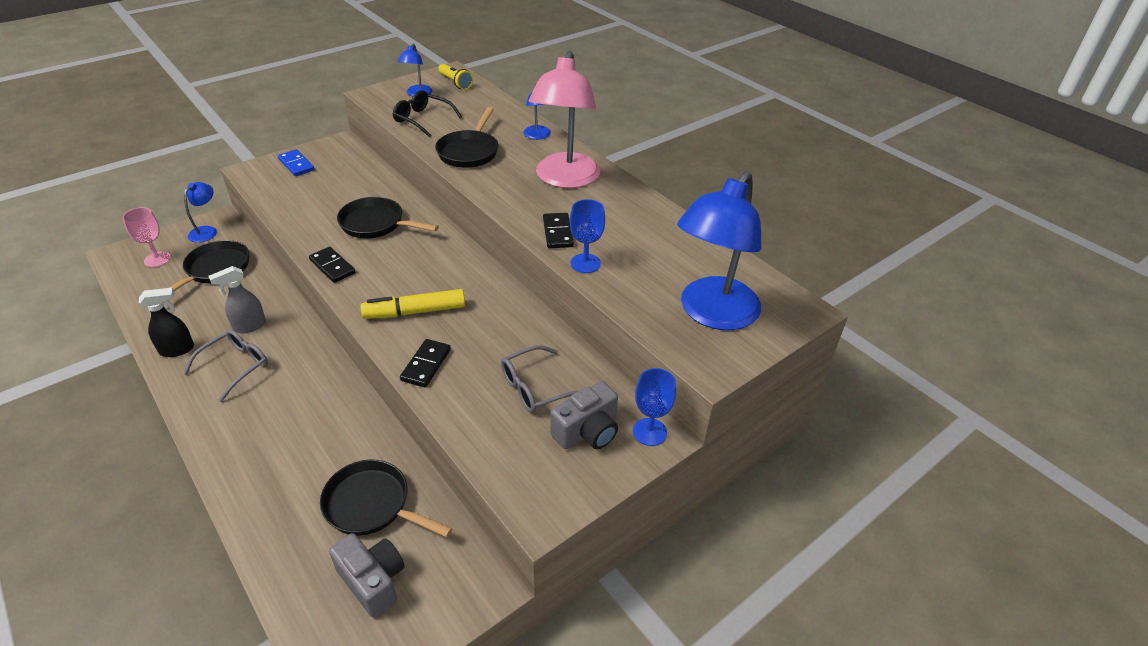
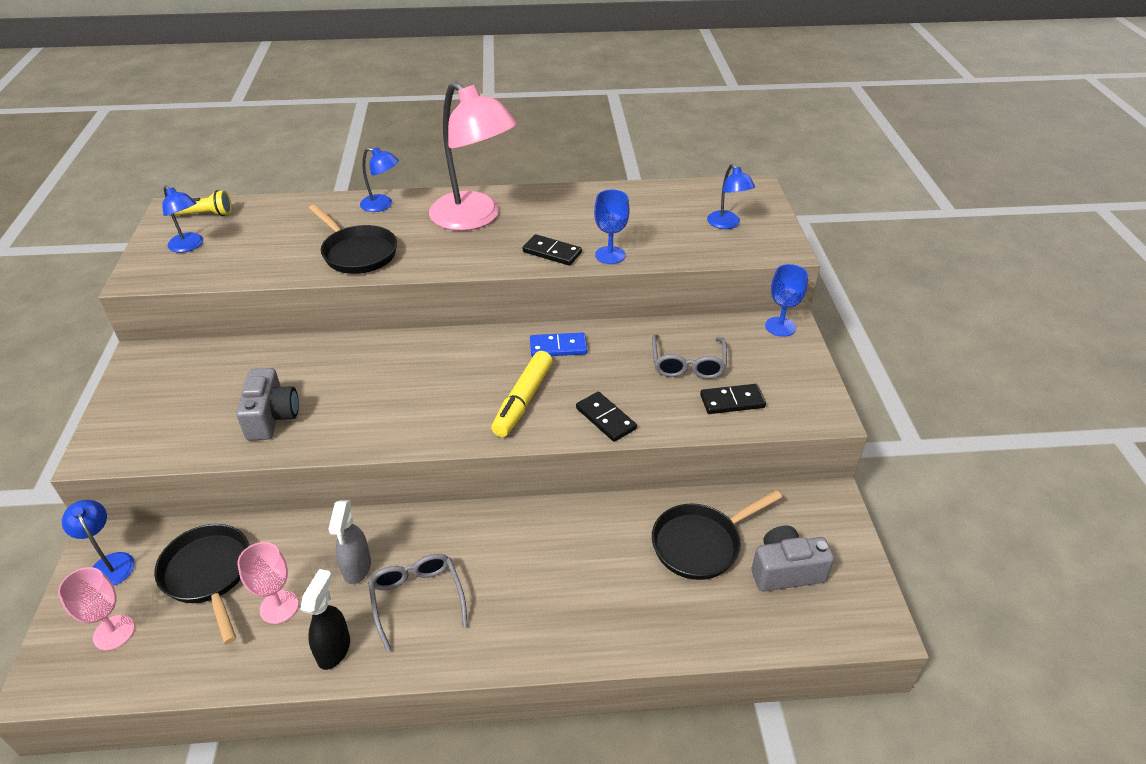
camera: 55 degrees left, 0 degrees up
(202, 310) = (279, 607): none -> pink goblet
(296, 165) = (141, 408): blue domino -> blue domino (558, 347)
(332, 266) = (388, 436): black domino -> black domino (732, 401)
(376, 224) = (347, 381): black pan -> none
(422, 119) = (251, 260): black glasses -> none
(587, 431) = (758, 357): grey camera -> grey camera (272, 417)
(712, 314) = (727, 224): blue lamp -> blue lamp, size x0.46

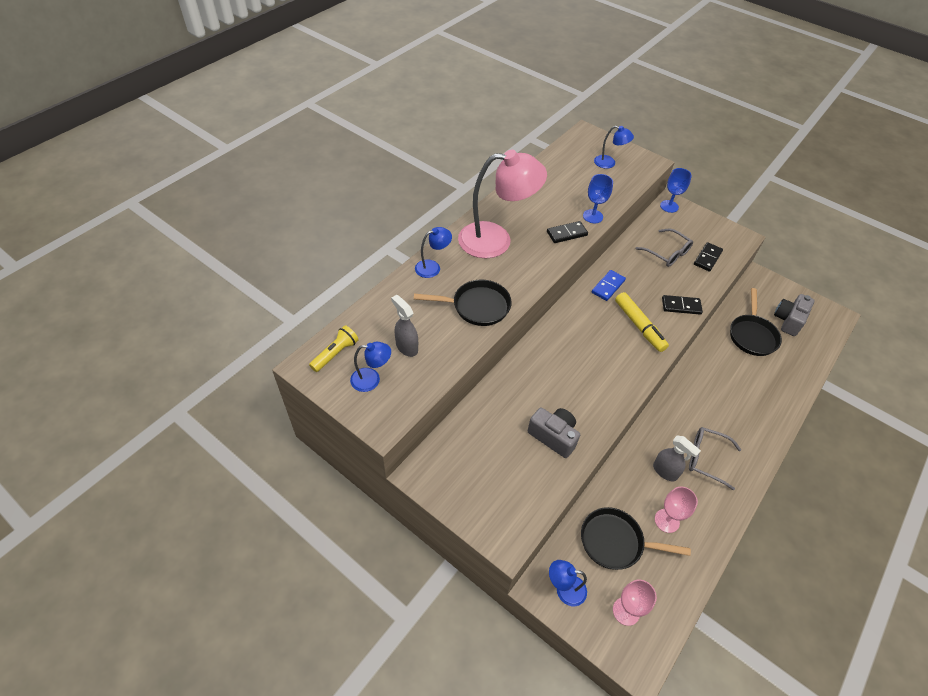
camera: 50 degrees left, 10 degrees up
(252, 243) = (406, 347): none -> grey spray bottle
(334, 649) = (715, 511): black spray bottle -> none

